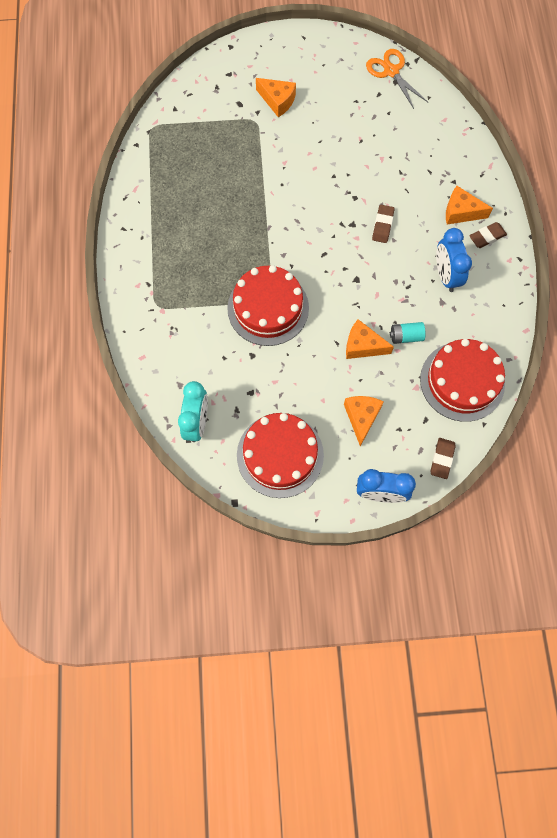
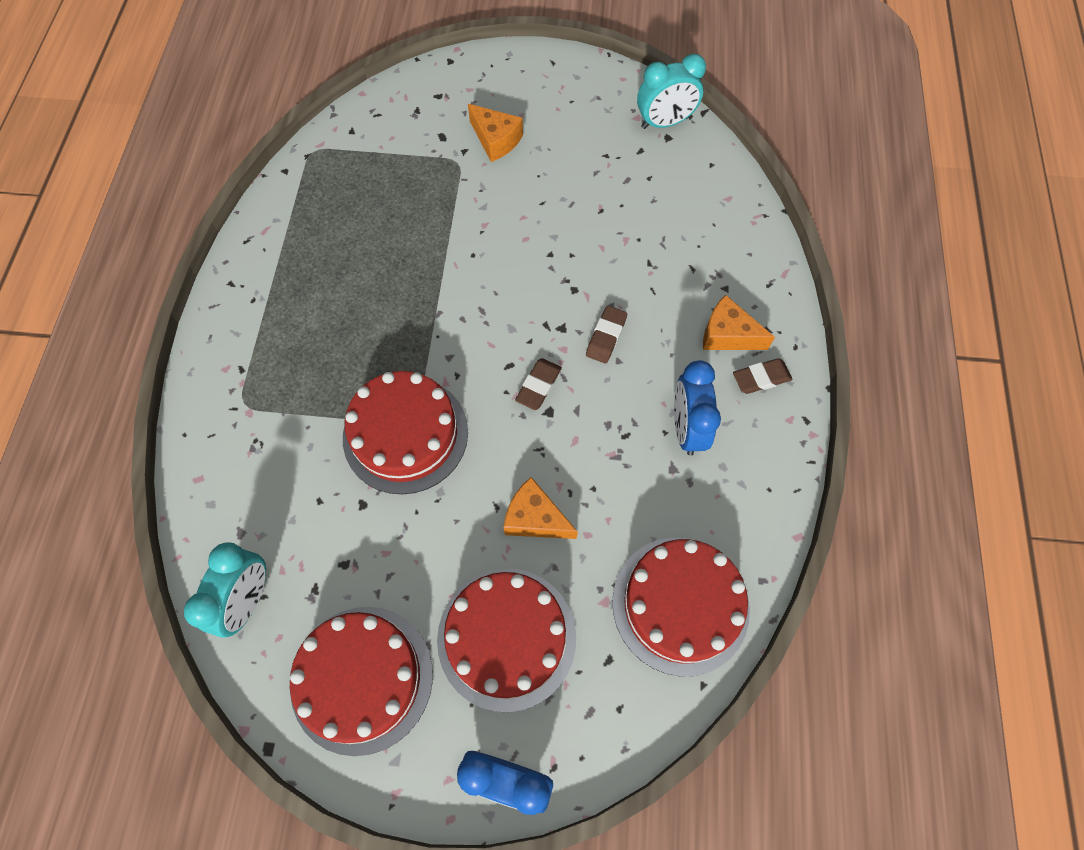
camera: 10 degrees right, 5 degrees down
(361, 417) = (506, 638): orange cheese -> red cake
(391, 71) = (664, 123): orange scissors -> turquoise clock
(406, 336) = (605, 515): turquoise battery -> none
(442, 459) = (622, 735): brown eraser -> brown eraser (538, 386)

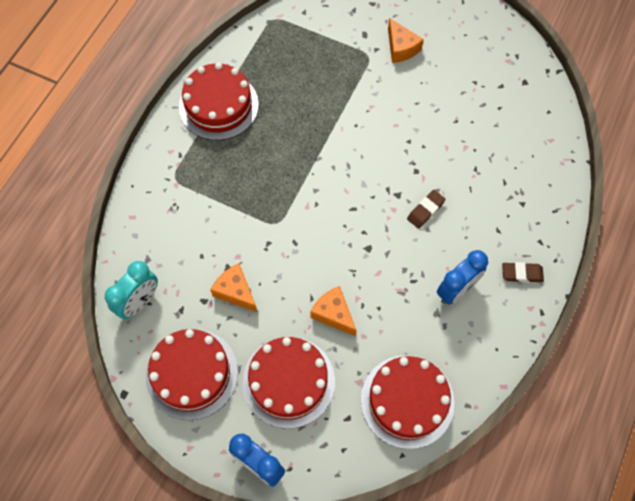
camera: 20 degrees right, 0 degrees up
(405, 434) = (269, 232): red cake -> red cake (218, 105)
(538, 386) = (367, 229): brown eraser -> none
(664, 123) = (526, 71): turquoise clock -> none
(686, 428) = (456, 290): blue clock -> blue clock turned 150 degrees counterclockwise
(728, 335) = (510, 236): orange cheese -> orange cheese (235, 291)

